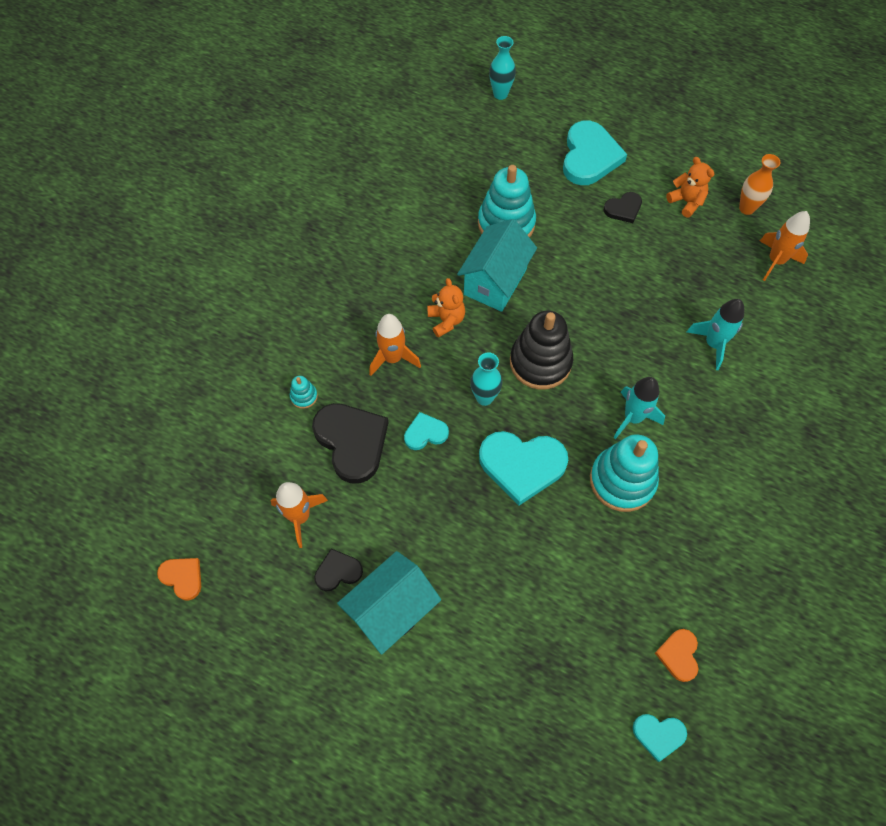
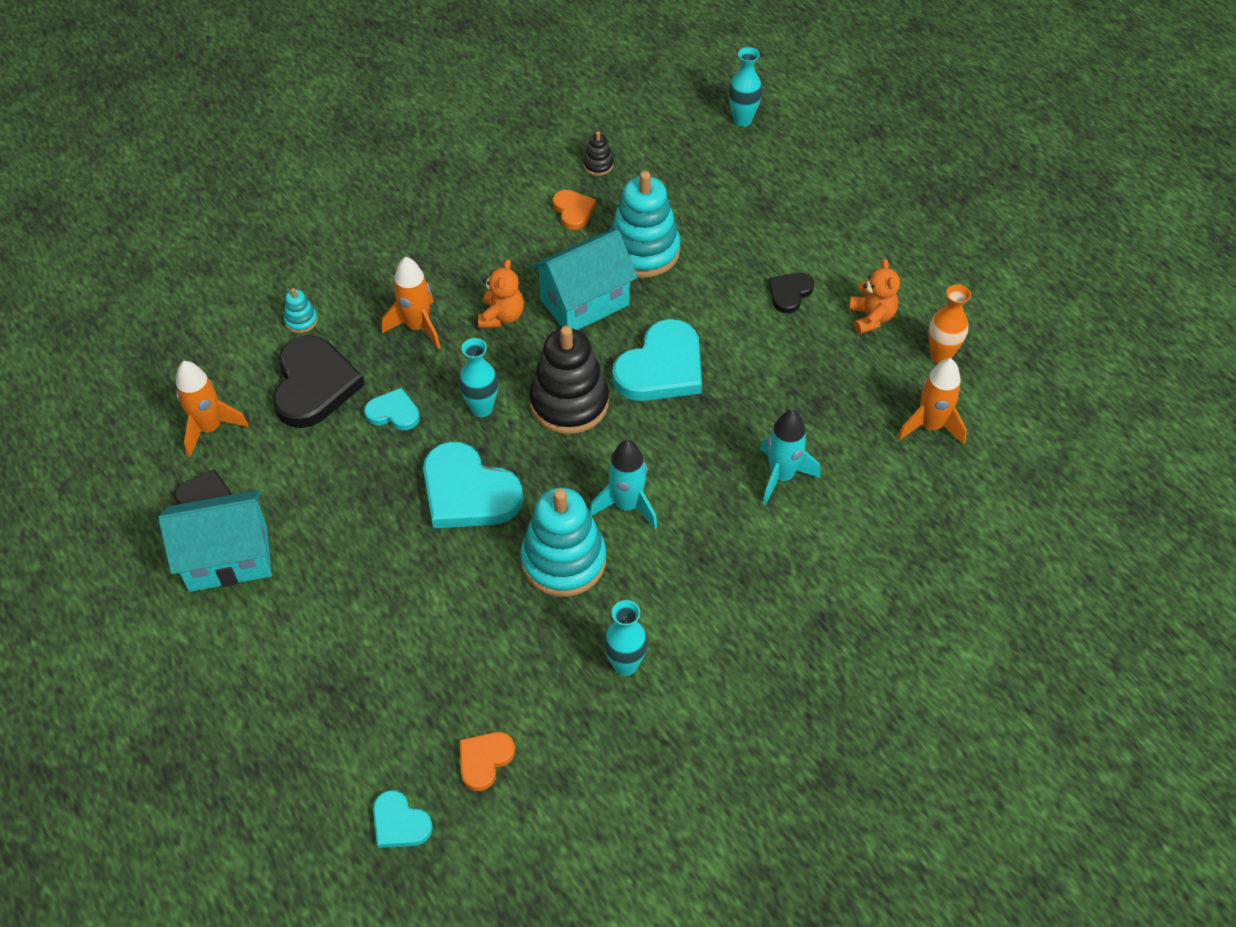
camera: 30 degrees right, 10 degrees down
(182, 577) = (61, 427): orange heart -> orange heart (573, 211)
(427, 172) = (598, 165): none -> black stacking toy
(589, 156) = (794, 224): turquoise heart -> turquoise heart (661, 368)
(623, 209) = (789, 293): black heart -> black heart turned 120 degrees clockwise
(716, 533) = (625, 665): none -> turquoise vase

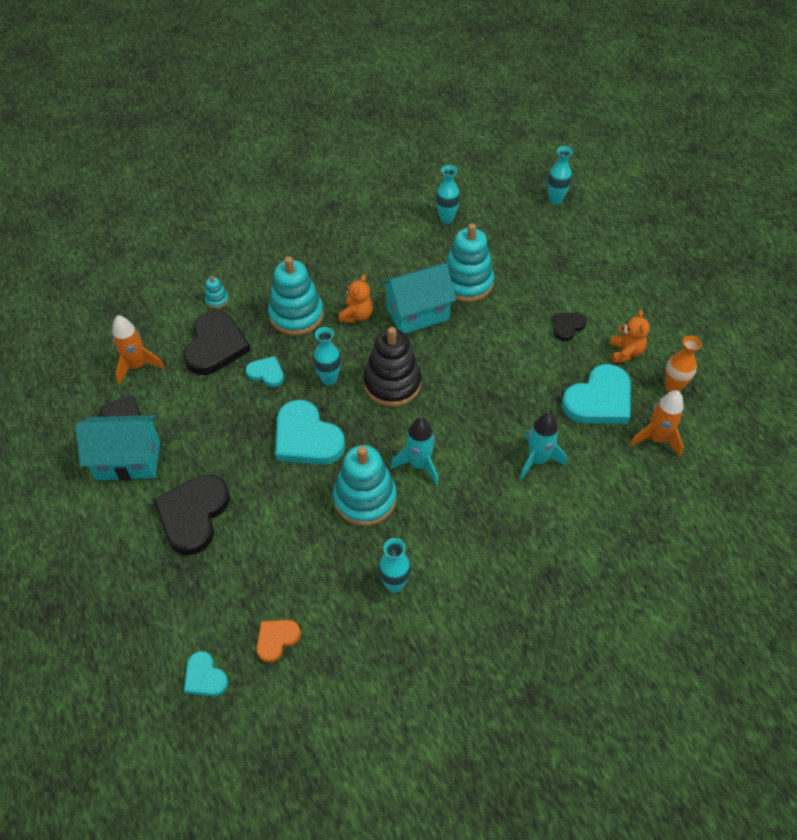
camera: 10 degrees right, 0 degrees up
(336, 617) = (193, 515): none -> black heart
(417, 327) = (296, 315): orange rocket -> turquoise stacking toy
(573, 211) = (422, 248): orange heart -> none
(598, 165) = (446, 219): black stacking toy -> turquoise vase
(661, 368) = (463, 368): turquoise heart -> turquoise heart (599, 400)

